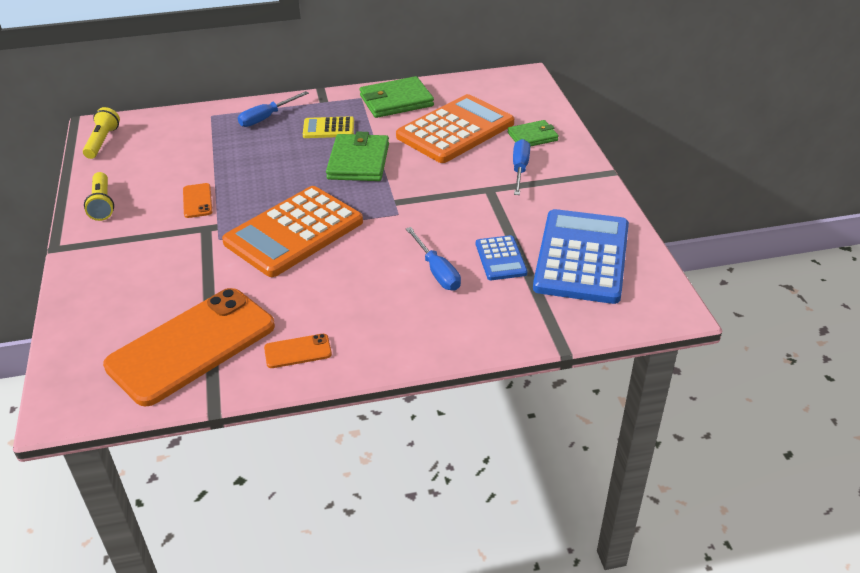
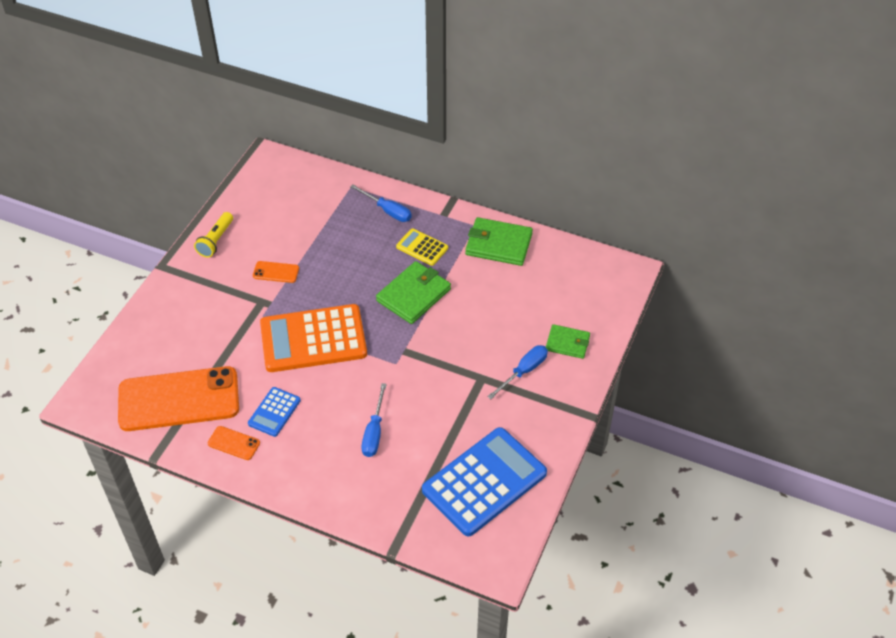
camera: 35 degrees right, 10 degrees up
(102, 142) = (259, 176): yellow flashlight -> none
(197, 201) = (276, 272): orange phone -> orange phone turned 75 degrees clockwise
(266, 118) = (387, 211): blue screwdriver -> blue screwdriver turned 135 degrees counterclockwise
(455, 130) = (514, 302): orange calculator -> none
(500, 258) = (427, 448): blue calculator -> blue calculator (274, 412)

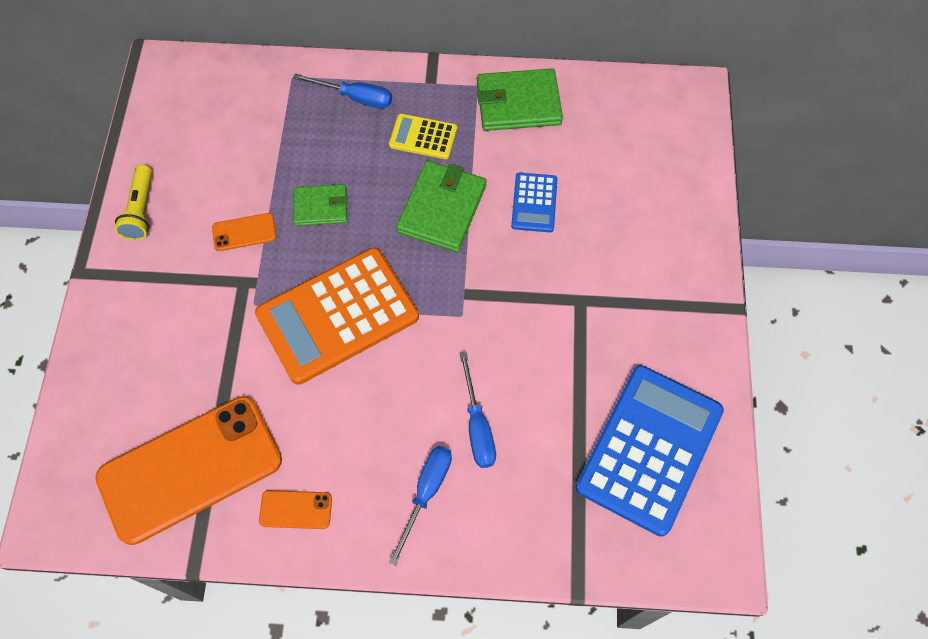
camera: 20 degrees left, 15 degrees up
(274, 412) = (331, 442): blue calculator -> blue calculator (534, 203)
(524, 371) = (628, 273): blue screwdriver -> blue screwdriver (426, 493)
(567, 343) = (664, 216): green wallet -> green wallet (321, 207)

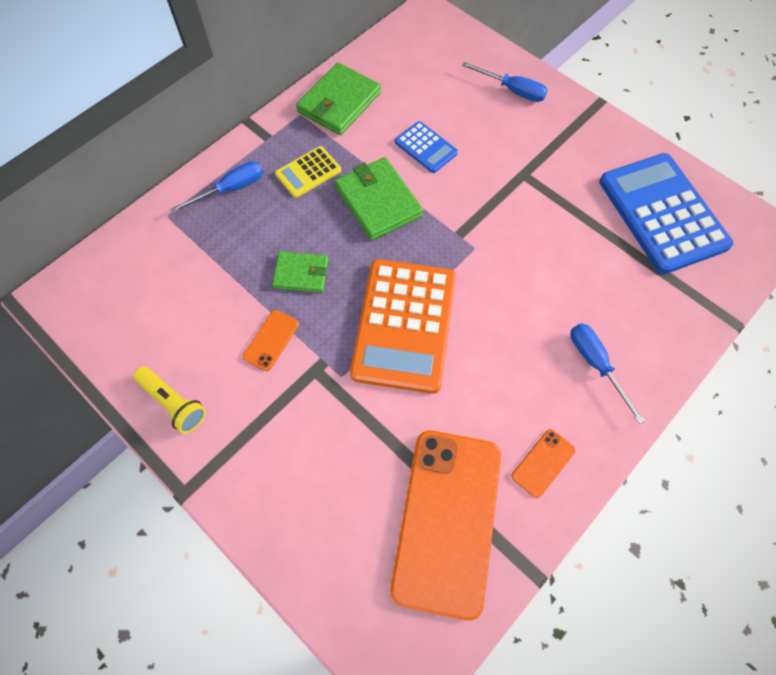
camera: 50 degrees left, 0 degrees up
(321, 207) = (301, 273): green wallet -> green wallet turned 60 degrees clockwise
(477, 426) = (569, 297): blue screwdriver -> blue screwdriver (512, 90)

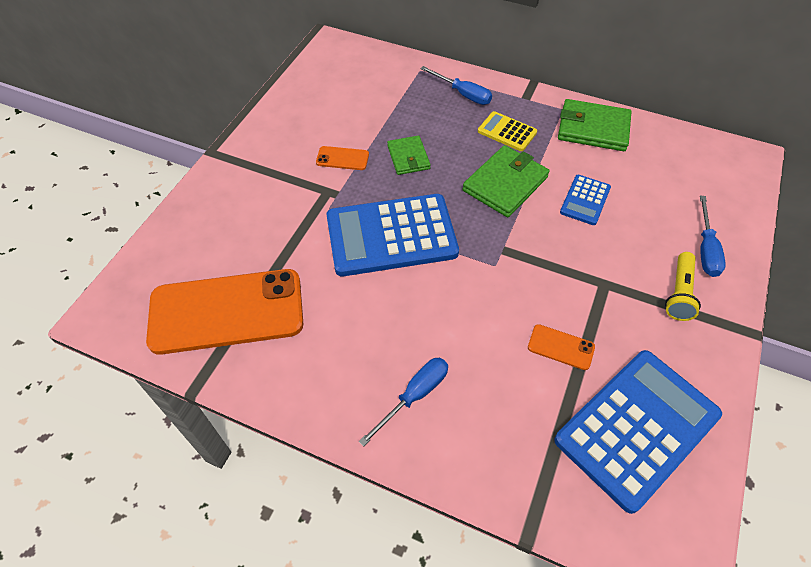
camera: 70 degrees right, 10 degrees down
(173, 403) = (273, 124): yellow flashlight -> yellow flashlight (679, 293)
(404, 325) = (391, 235): orange calculator -> blue calculator
(543, 463) = (297, 371): orange phone -> orange phone (561, 347)

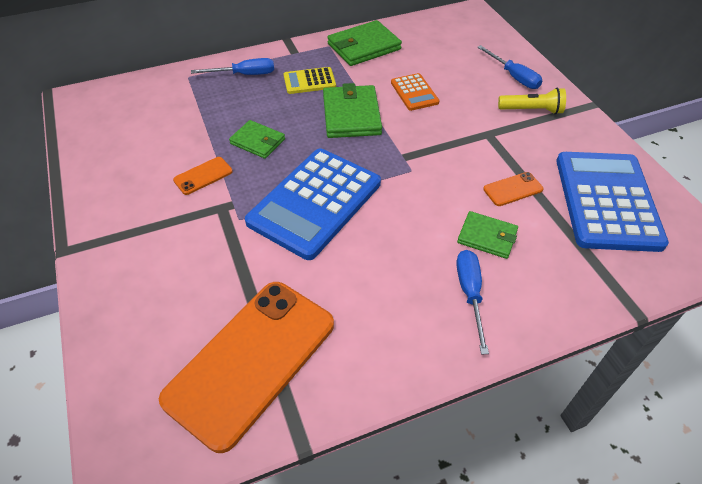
camera: 45 degrees left, 5 degrees down
(485, 366) = (487, 237): none -> green wallet
(585, 200) = (414, 92): blue calculator -> orange calculator
(679, 293) = (531, 110): yellow flashlight -> yellow flashlight turned 60 degrees counterclockwise

